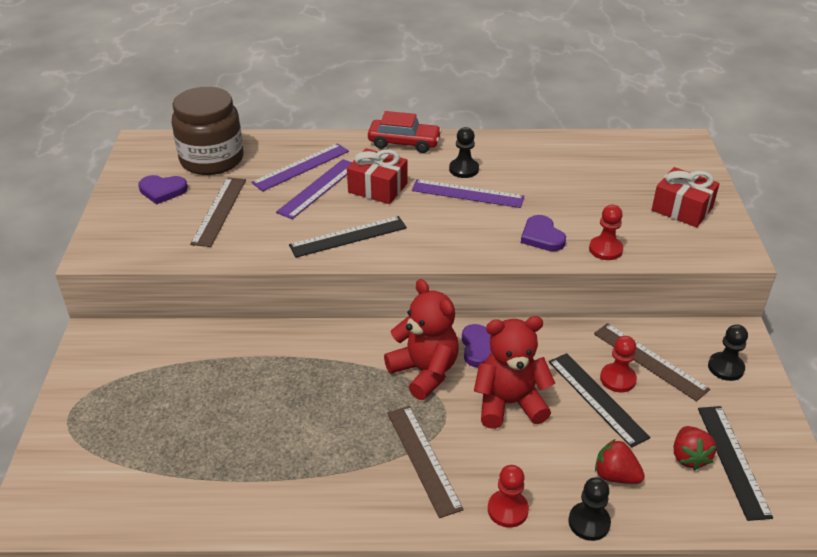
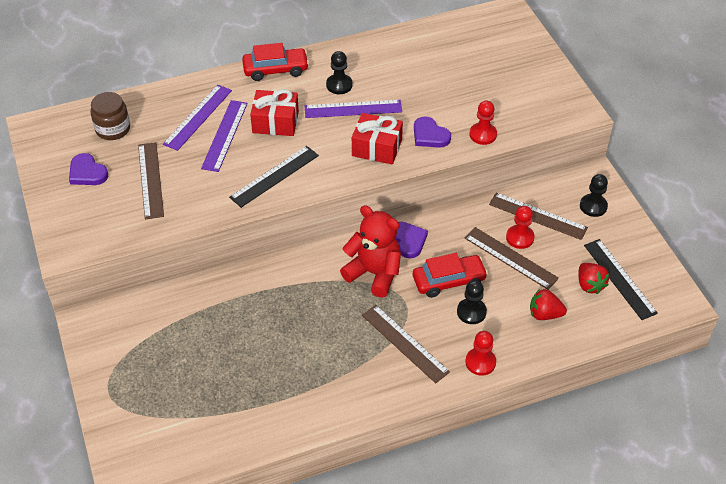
camera: 20 degrees left, 10 degrees up
(162, 191) = (87, 172): purple heart -> purple heart turned 60 degrees clockwise
(212, 159) = (113, 129): brown jar -> brown jar, size x0.59
(509, 404) = (449, 281): red teddy bear -> red car
(589, 522) = (539, 354): black pawn -> black pawn (471, 312)
(597, 398) = (510, 258): black ruler -> brown ruler
(682, 209) = (527, 81): red gift -> red gift (377, 148)

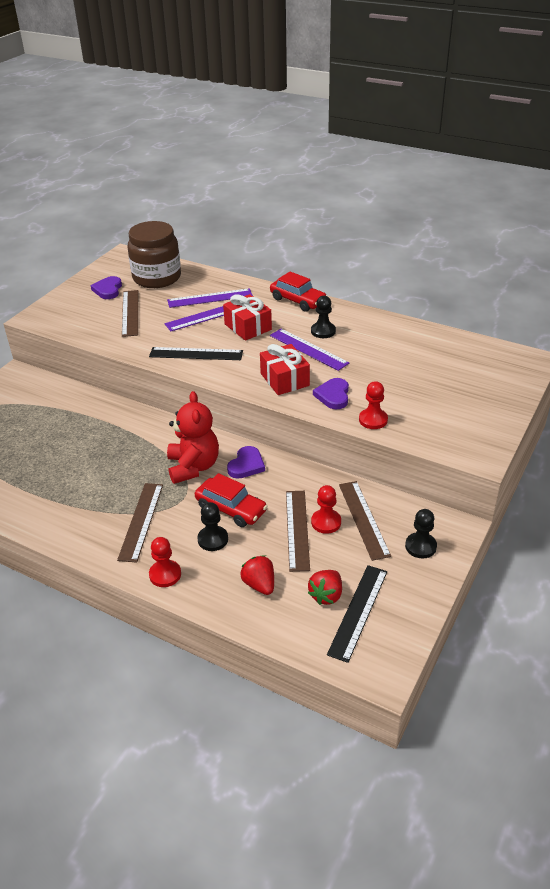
camera: 50 degrees right, 10 degrees down
(113, 129) = (157, 277): brown jar -> brown jar, size x1.69
(151, 180) = (130, 313): brown ruler -> brown ruler turned 45 degrees counterclockwise

